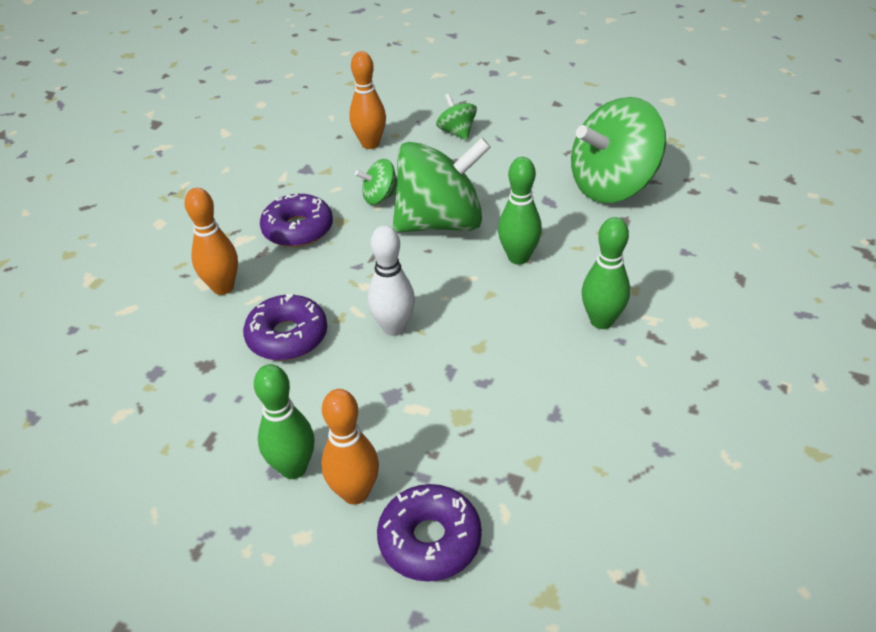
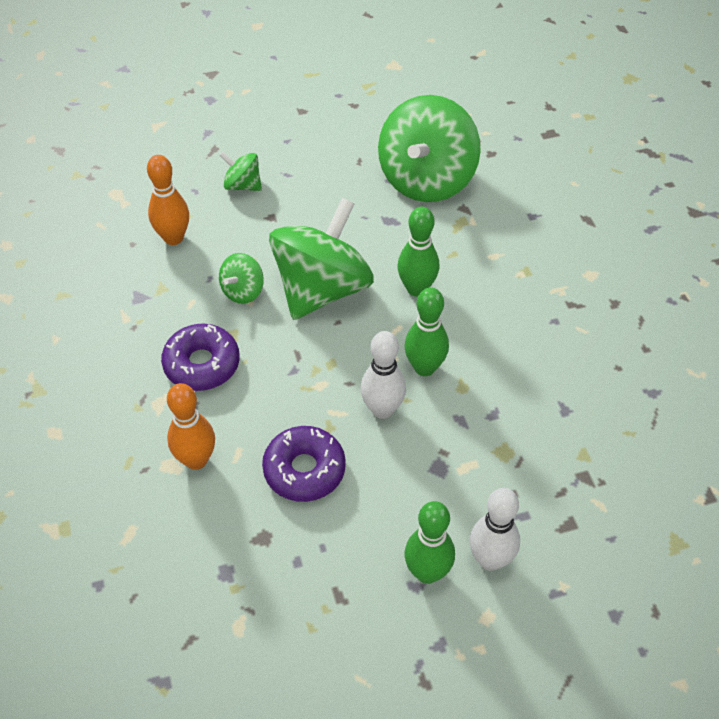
camera: 40 degrees left, 10 degrees up
(355, 493) = (490, 559): orange bowling pin -> white bowling pin
(430, 540) = (572, 557): purple donut -> none
(601, 321) = (527, 312): green bowling pin -> green bowling pin (424, 367)

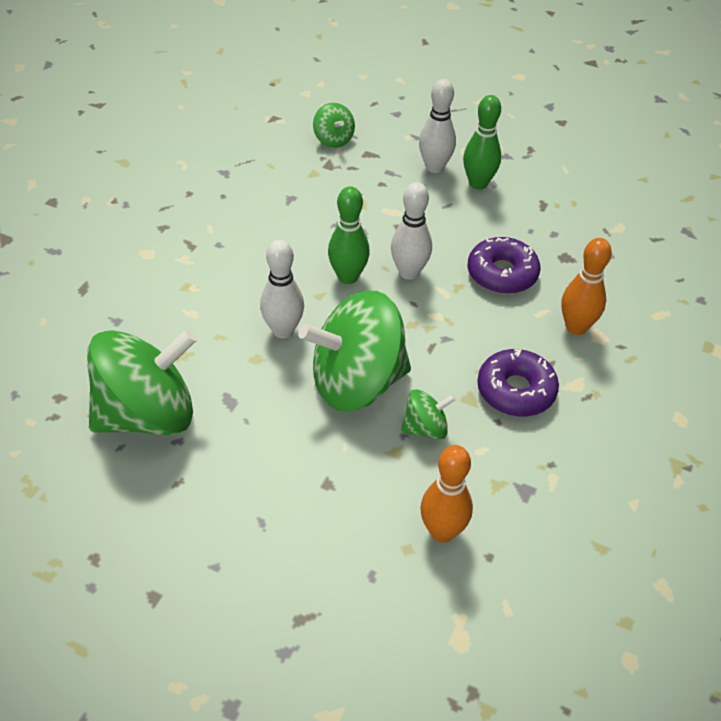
camera: 140 degrees left, 5 degrees down
(242, 185) = (318, 543): green spinning top -> green spinning top (333, 139)
(416, 289) = (283, 330): green bowling pin -> white bowling pin

